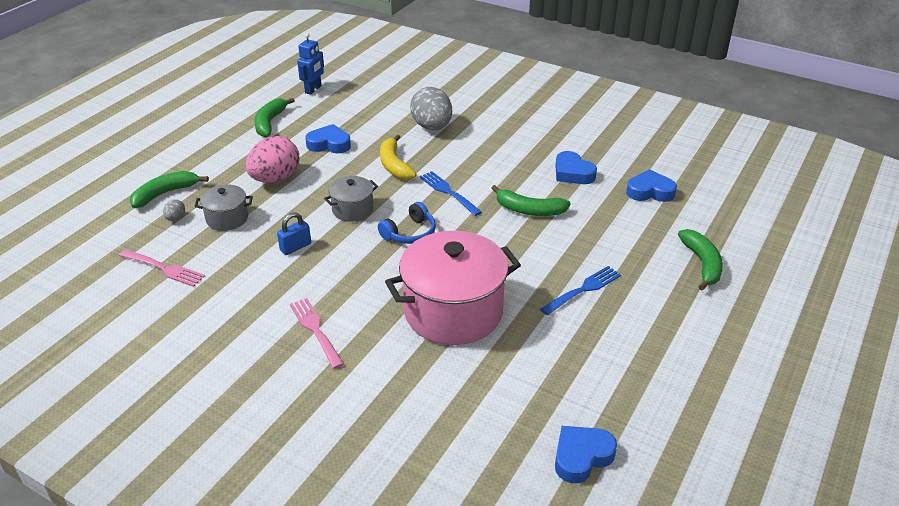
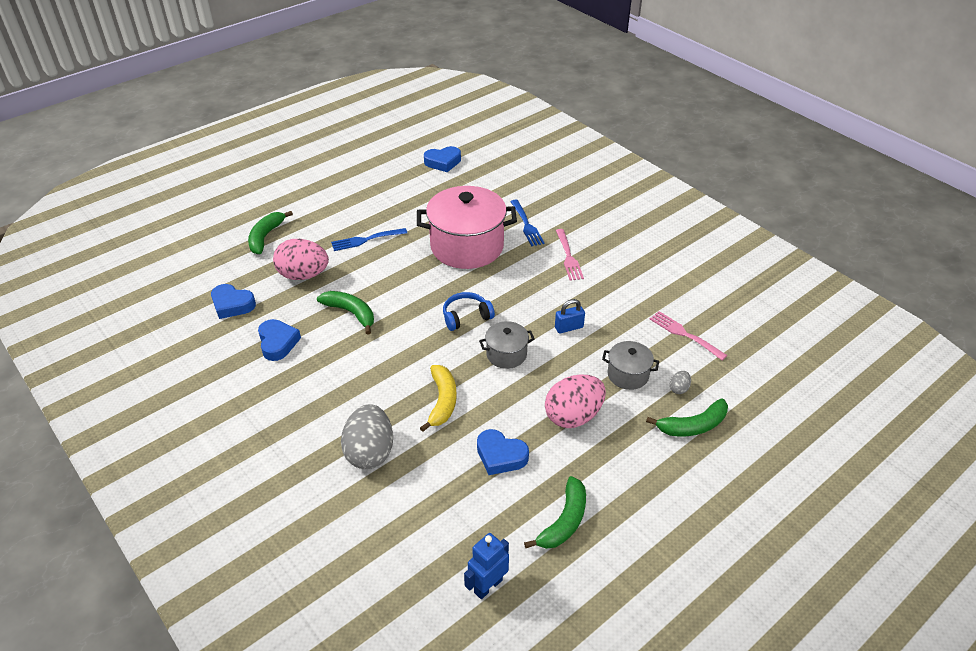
camera: 160 degrees left, 5 degrees up
(448, 192) = (408, 351): blue fork -> blue fork (526, 225)
(613, 233) = (303, 275): none -> pink egg

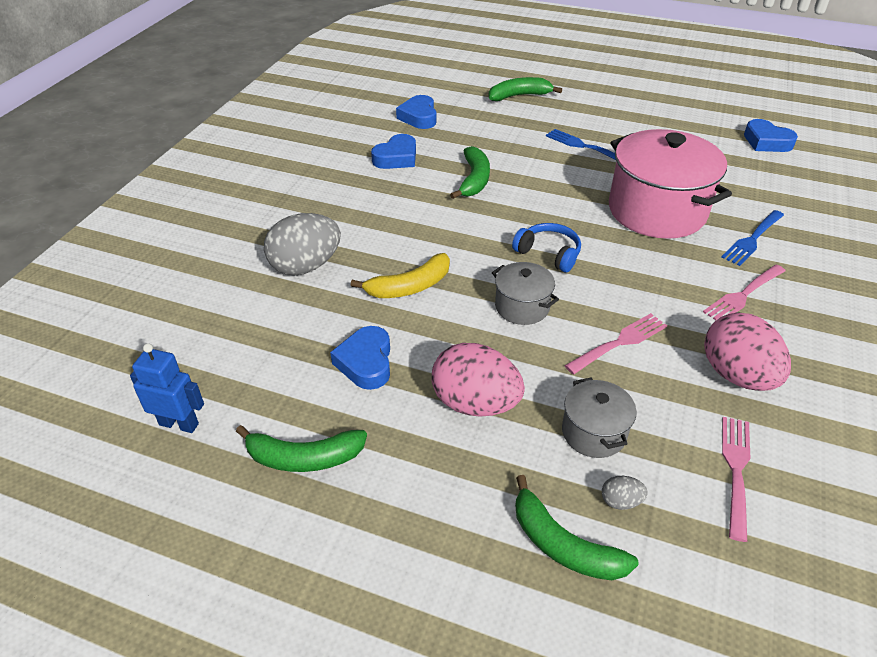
camera: 60 degrees right, 0 degrees up
(303, 275) = (494, 134): pink egg -> pink egg (737, 375)
(569, 327) = (619, 343): blue padlock -> pink fork

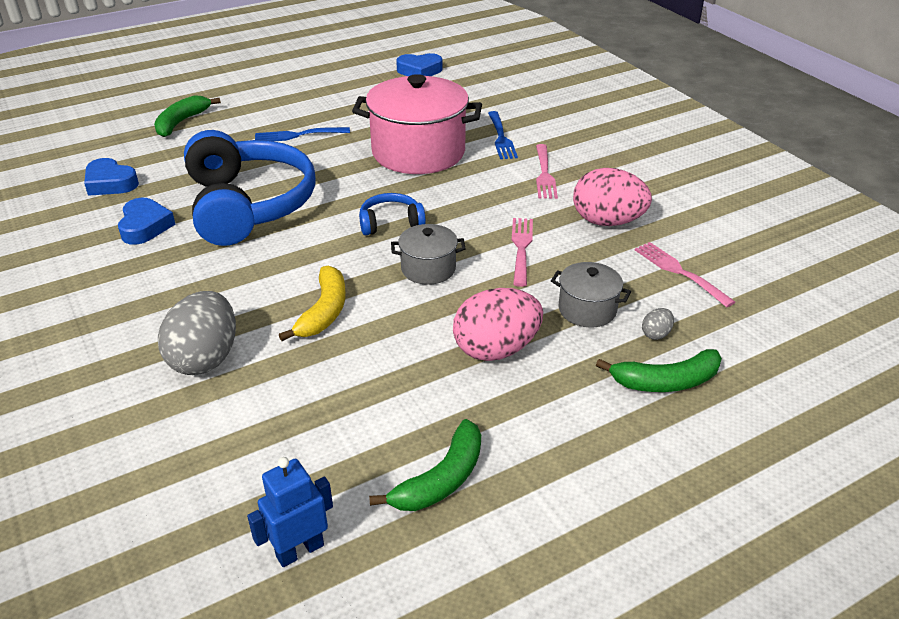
camera: 50 degrees left, 5 degrees down
(366, 362) = (379, 385): blue heart -> none
(474, 180) = (248, 205): green banana -> blue headphones

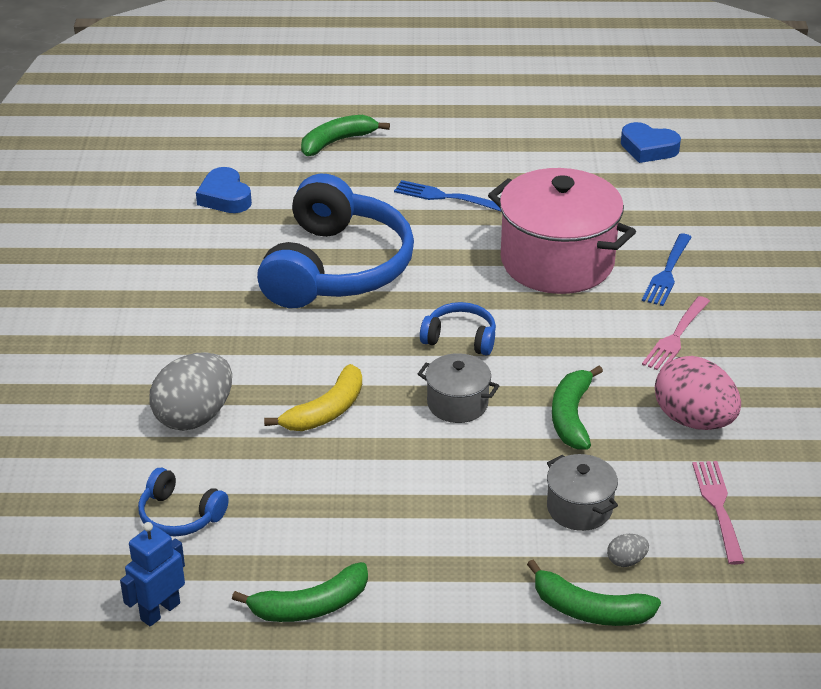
camera: 30 degrees right, 0 degrees up
(145, 226) = (227, 259): blue heart -> none
(254, 449) = (180, 515): none -> blue headphones
(299, 550) = (160, 611): blue robot -> blue robot turned 45 degrees counterclockwise
(496, 349) = (454, 512): pink egg -> none
(521, 248) = (571, 416): pink fork -> green banana

